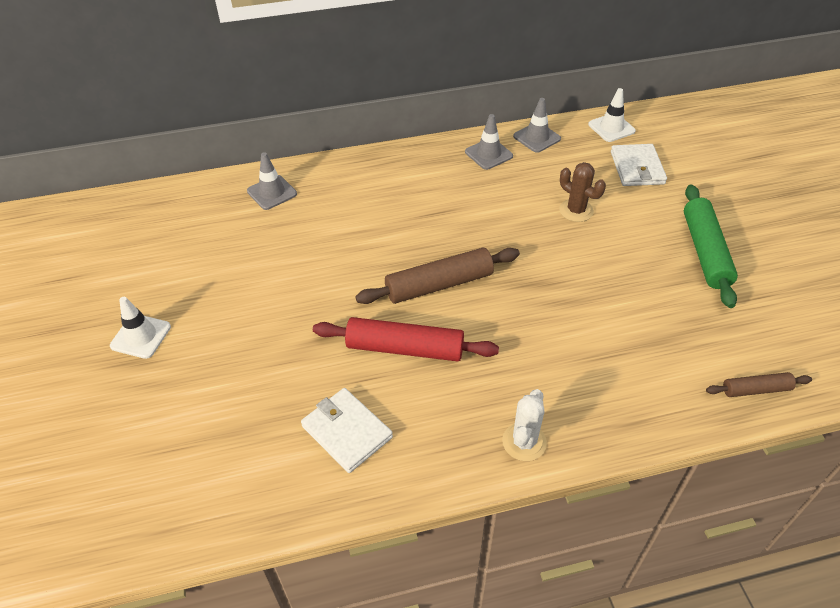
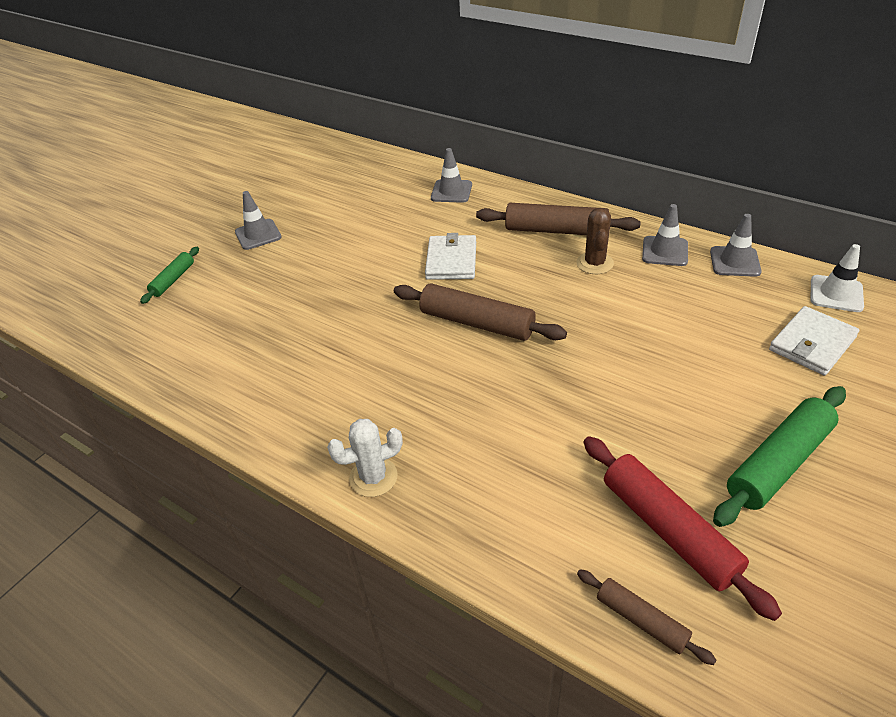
camera: 50 degrees right, 5 degrees down
(114, 434) = (173, 280): none -> green rolling pin
(141, 336) = (258, 235): white traffic cone -> grey traffic cone
(347, 431) = (278, 373): white wallet -> white wallet (451, 260)
(398, 180) = (555, 230): none -> brown rolling pin
(405, 348) = (389, 349): red rolling pin -> red rolling pin (668, 530)
(576, 210) = (684, 341): brown cactus -> brown cactus (594, 263)

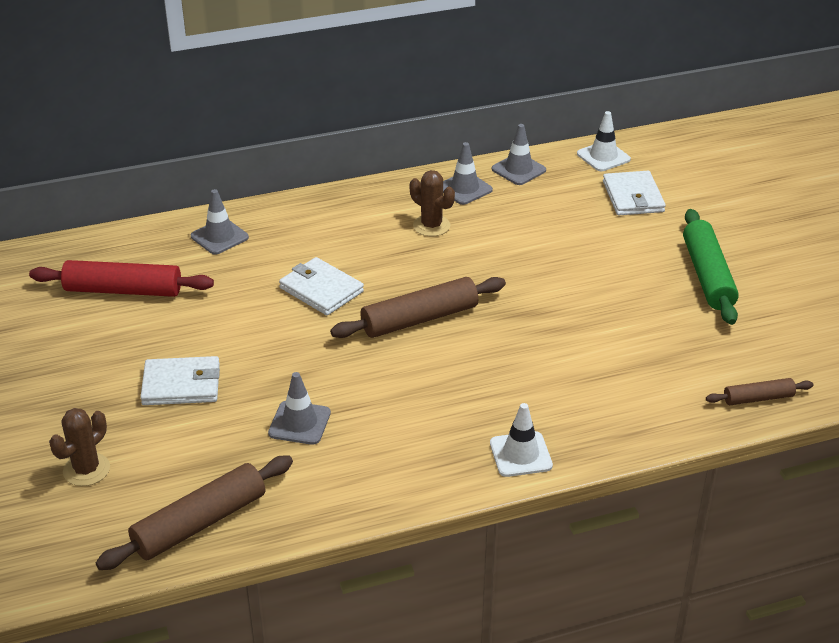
camera: 55 degrees left, 5 degrees down
(173, 280) = (86, 470): green rolling pin -> brown cactus
(258, 235) = (96, 381): grey traffic cone -> grey traffic cone (299, 423)
(287, 266) = (181, 385): none -> white wallet
(373, 477) = (520, 454): white cactus -> white traffic cone
(555, 230) = (363, 218): brown rolling pin -> brown rolling pin (200, 523)
(668, 530) = (709, 349): red rolling pin -> red rolling pin (123, 290)

